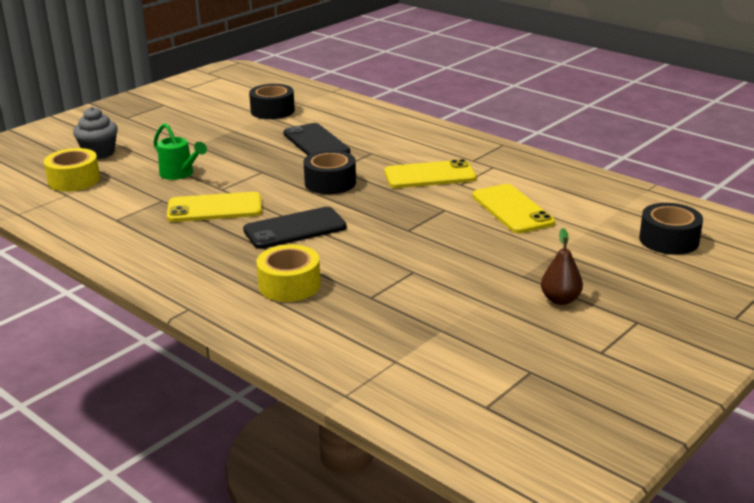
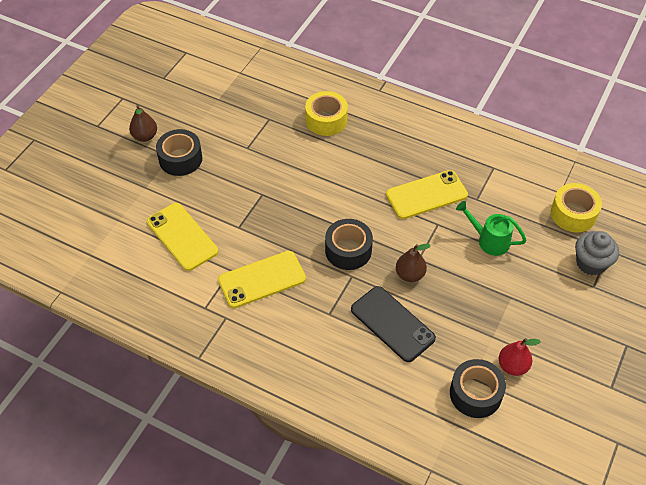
camera: 165 degrees right, 25 degrees up
(230, 117) = (512, 366): none -> red pear
(278, 164) = (410, 275): none -> brown pear
(295, 229) = (349, 179): black phone -> none
(669, 240) = (58, 216): black tape -> black tape (180, 159)

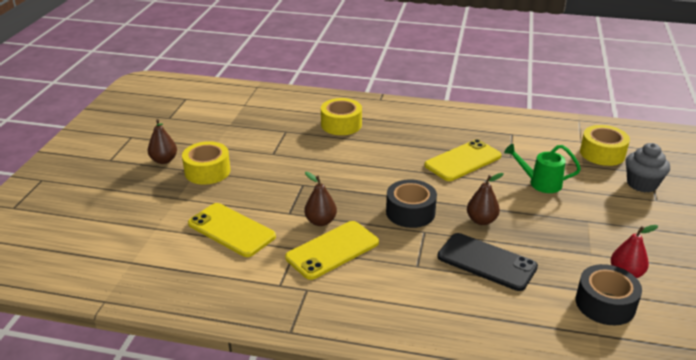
camera: 15 degrees left, 20 degrees down
(180, 159) = (207, 171): black tape -> yellow tape
(263, 244) = (320, 221): none -> brown pear

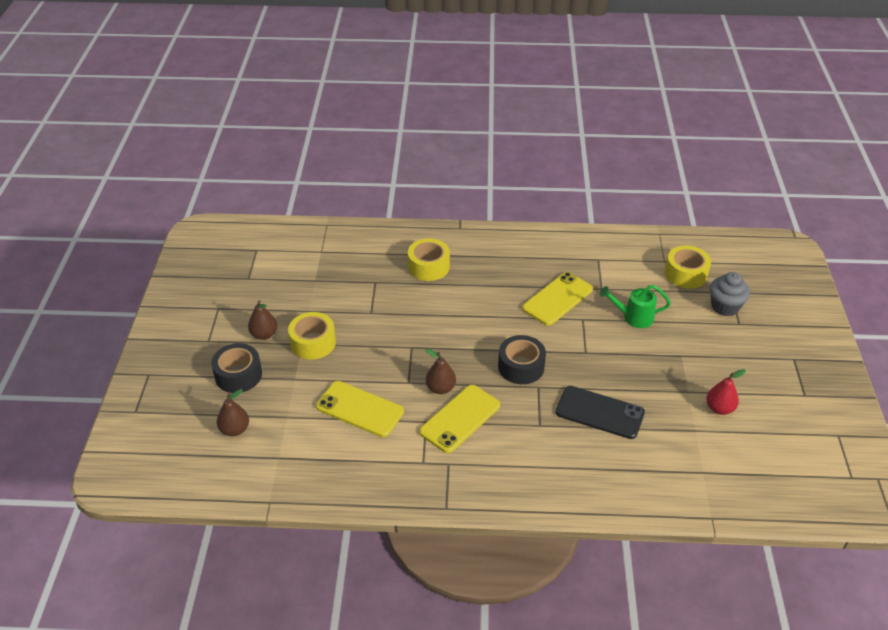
camera: 10 degrees left, 10 degrees up
(481, 220) = (587, 367): brown pear -> brown pear (235, 429)
(605, 304) = (705, 442): black tape -> black tape (238, 375)

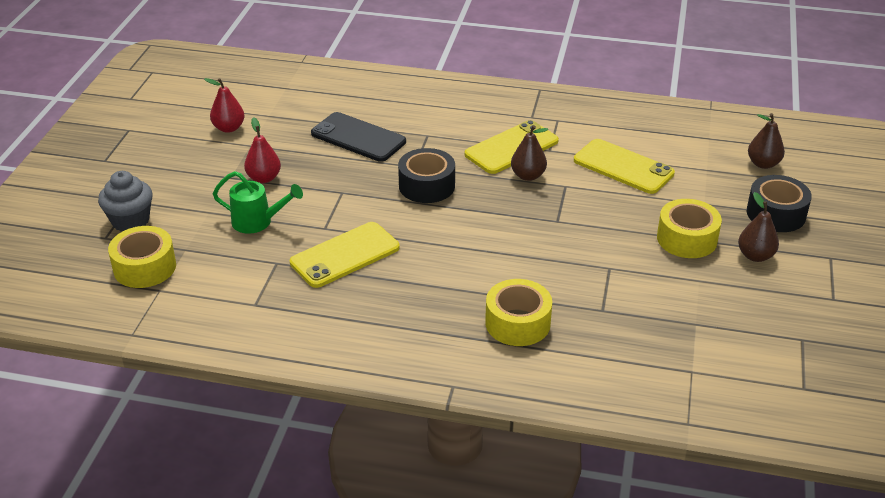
camera: 170 degrees left, 5 degrees down
(654, 357) = (264, 178): none -> red pear

